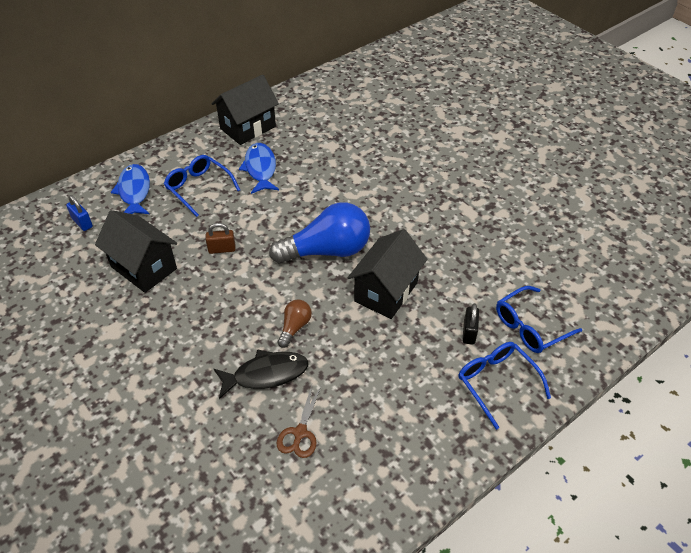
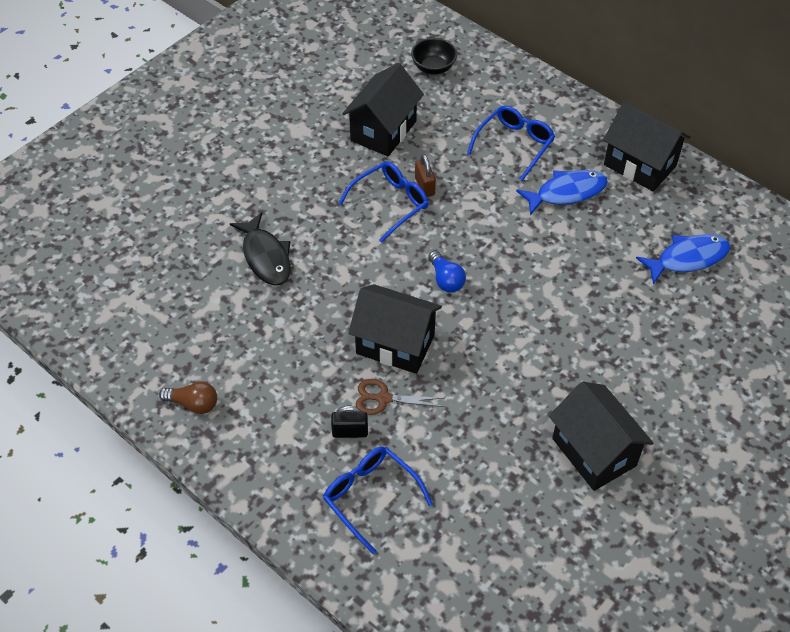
camera: 80 degrees right, 5 degrees up
(82, 223) = (433, 68): blue padlock -> black bowl
(134, 191) = (492, 93): blue fish -> blue fish (688, 258)
(294, 327) = (328, 269): brown light bulb -> brown light bulb (193, 404)
(300, 433) = (202, 295): brown scissors -> brown scissors (383, 398)
(327, 251) = (446, 279): blue light bulb -> blue light bulb, size x0.47
(496, 198) = (594, 452): none -> black house
(496, 382) = (283, 463): blue glasses -> blue glasses (390, 203)

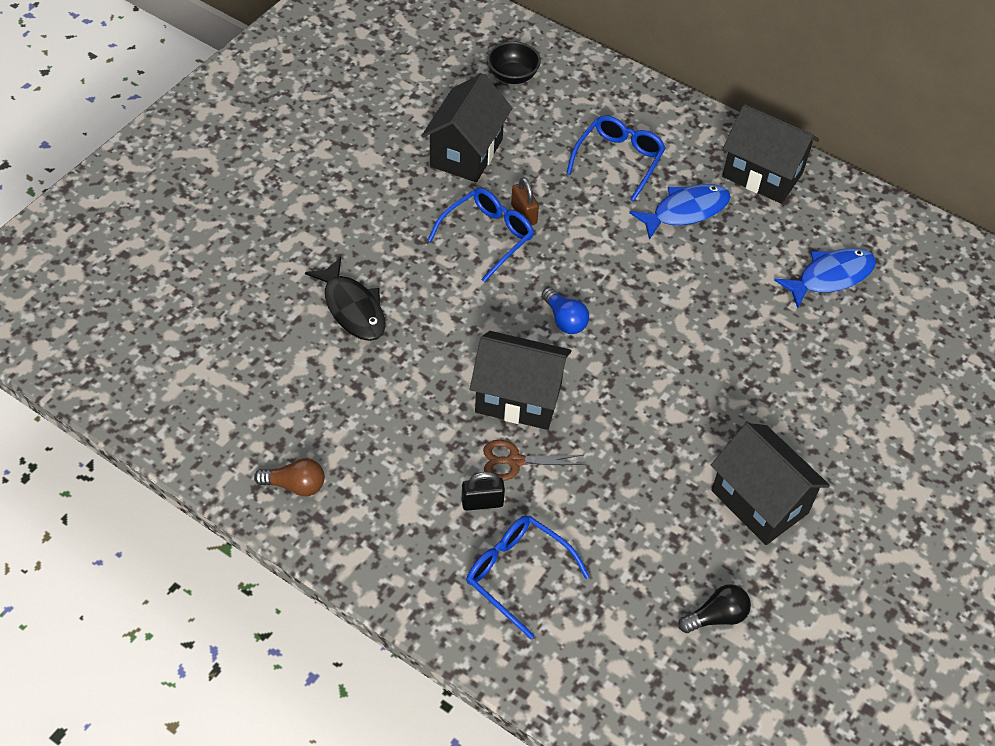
camera: 10 degrees left, 0 degrees up
(539, 550) = (716, 617): none -> black light bulb

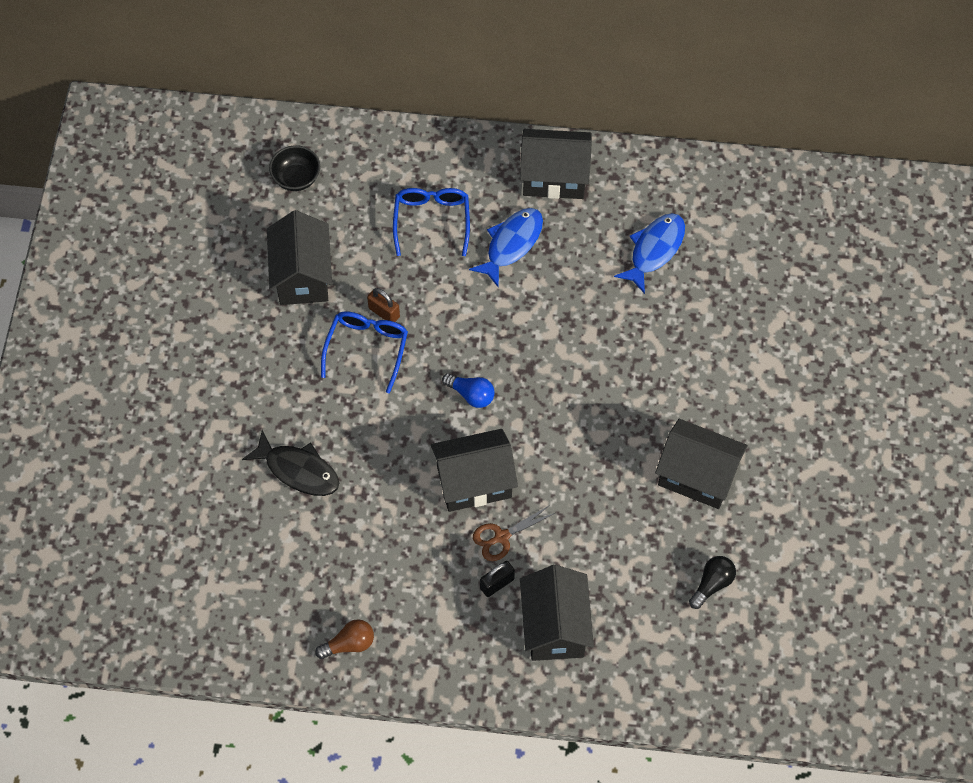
camera: 25 degrees left, 10 degrees up
(517, 574) = (555, 627): blue glasses -> black house

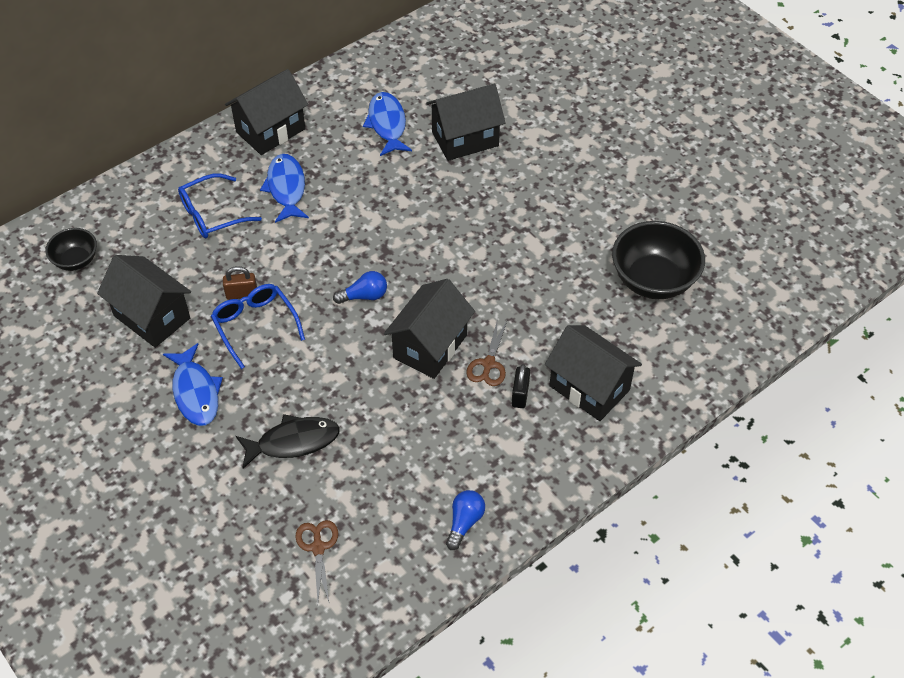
camera: 45 degrees left, 10 degrees down
(234, 567) = (318, 547): none -> brown scissors
(272, 368) = (195, 392): none -> blue fish
(349, 644) = (464, 522): brown light bulb -> blue light bulb
(432, 220) = (212, 214): blue glasses -> blue glasses turned 75 degrees counterclockwise
(697, 476) = (568, 227): black house -> black house (465, 139)
(712, 584) = (653, 280): black light bulb -> black bowl

